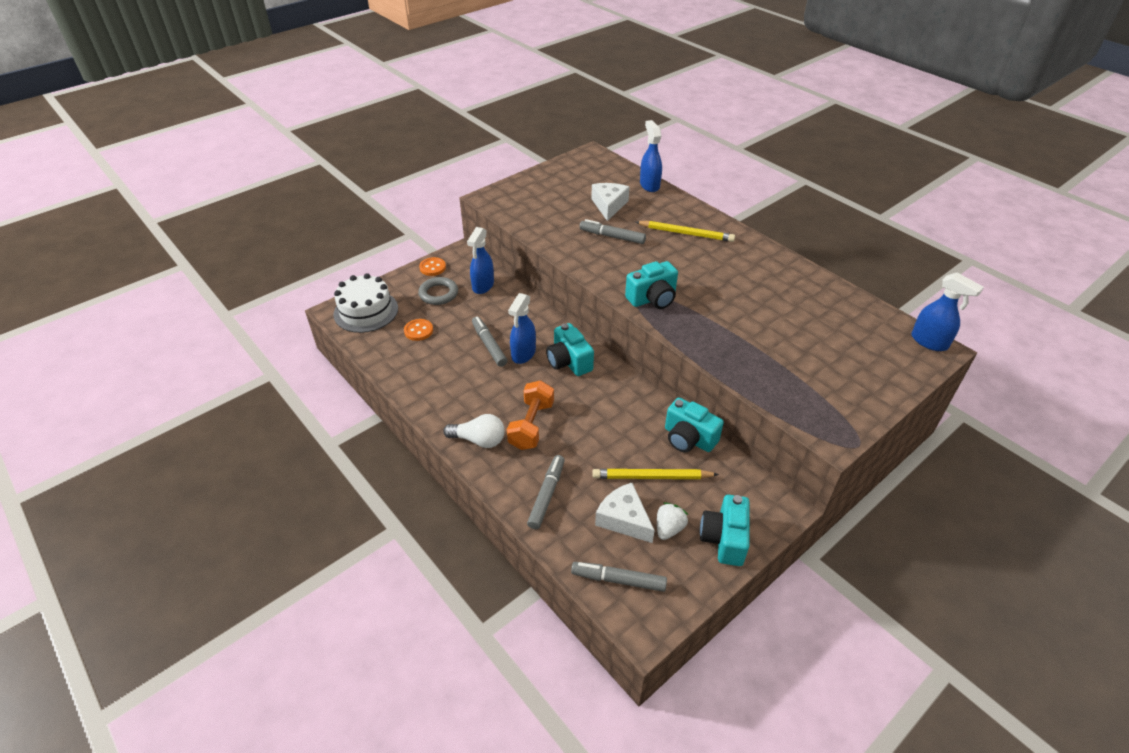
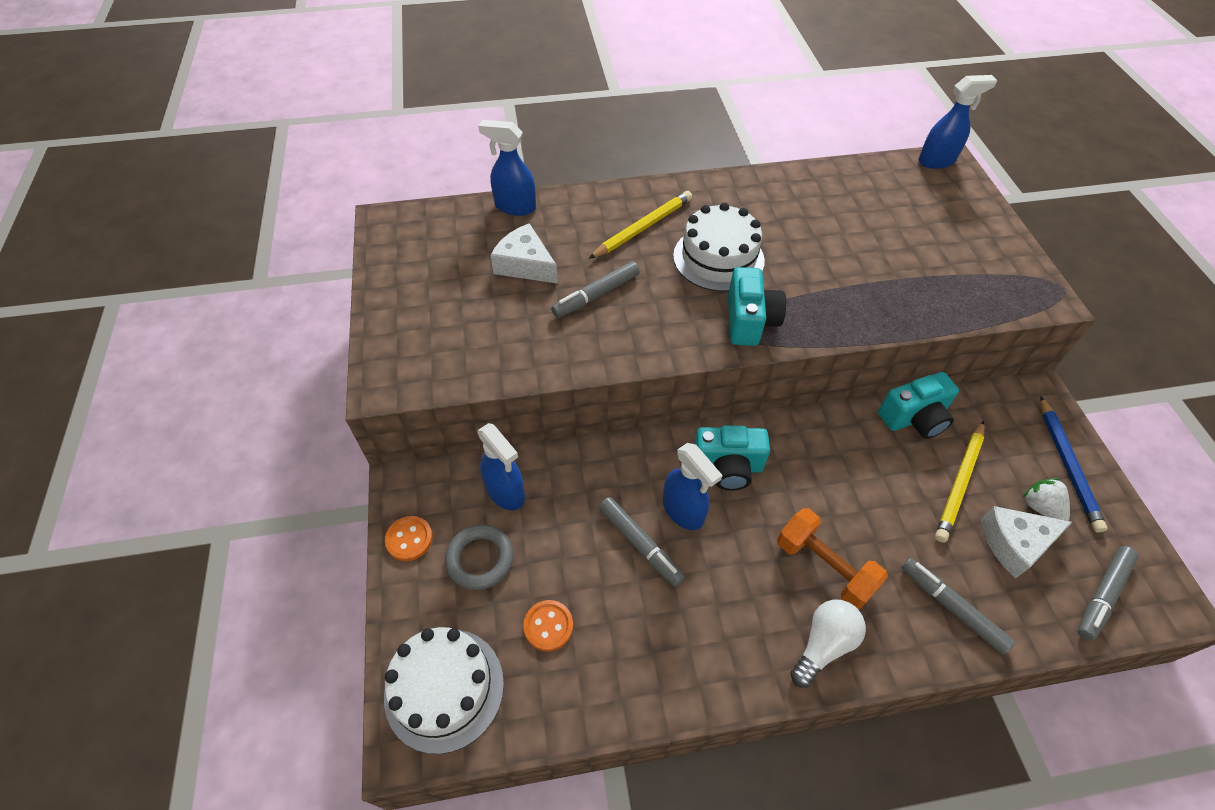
camera: 60 degrees left, 10 degrees up
(489, 345) = (640, 544): grey marker -> grey marker turned 135 degrees counterclockwise
(693, 270) = (718, 258): none -> white cake
(724, 539) = (1067, 466): turquoise camera -> blue pencil

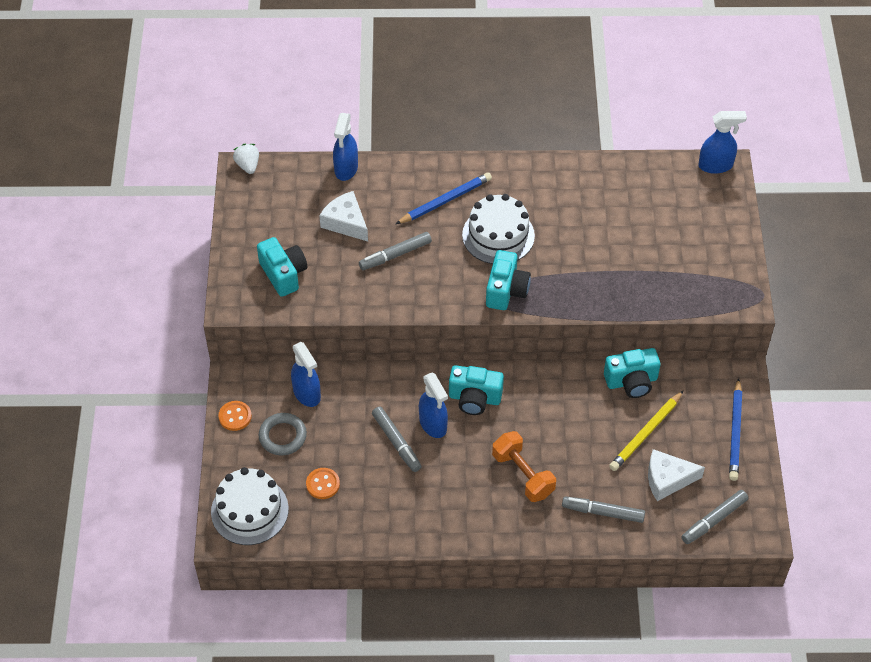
camera: 10 degrees right, 0 degrees up
(453, 335) = (283, 274): none -> turquoise camera
(515, 207) = (346, 169): blue spray bottle -> blue spray bottle turned 105 degrees counterclockwise
(643, 227) = (445, 200): yellow pencil -> blue pencil
(823, 645) = (505, 521): white light bulb -> none
(951, 608) = (603, 512): grey marker -> grey marker turned 45 degrees counterclockwise
(1040, 507) = (699, 458): white strawberry -> white strawberry (248, 165)

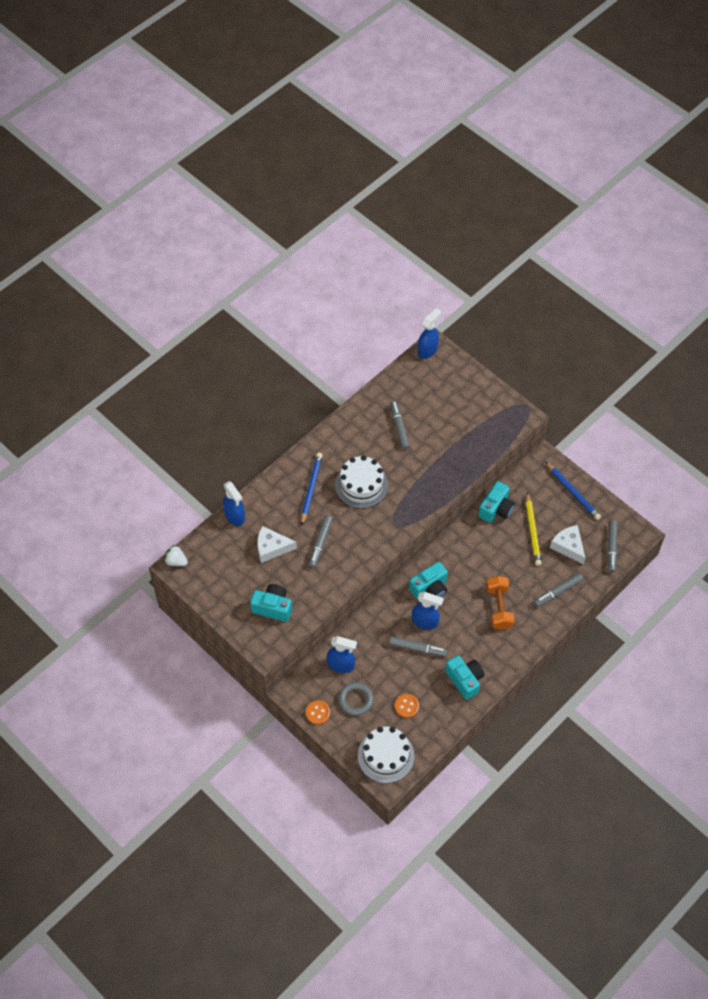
camera: 45 degrees left, 5 degrees up
(506, 290) = (401, 513): turquoise camera -> turquoise camera (465, 680)
(523, 475) = (499, 608): orange dumbbell -> orange dumbbell turned 75 degrees clockwise
(599, 213) = (399, 427): none -> grey marker
(667, 479) = (568, 546): white cheese -> white cheese turned 105 degrees clockwise

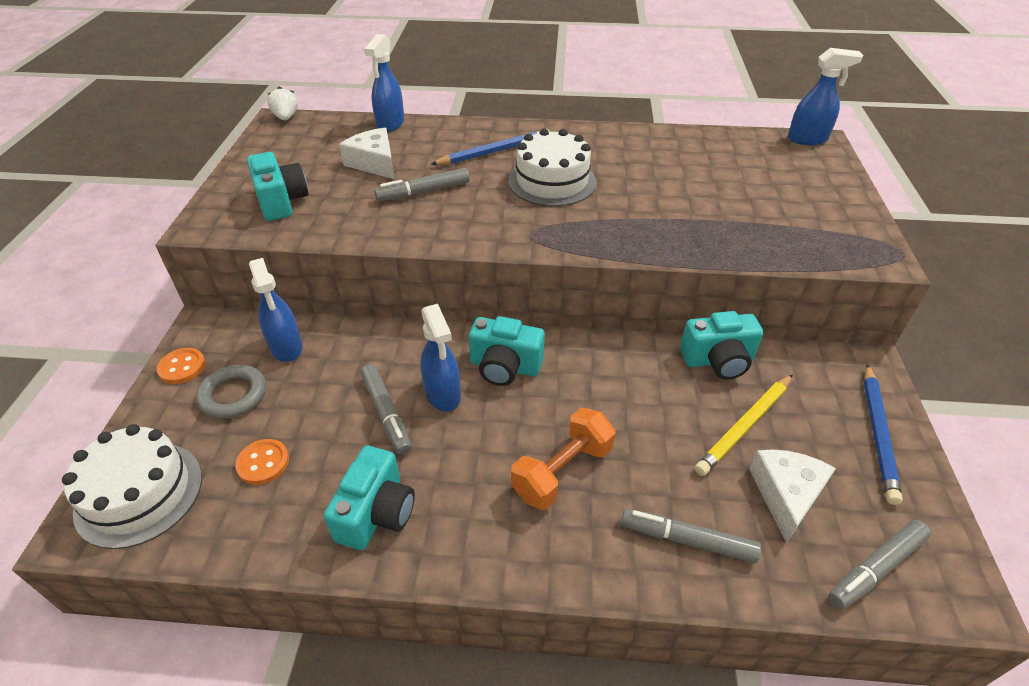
camera: 50 degrees right, 15 degrees down
(399, 427) = (675, 169): grey marker -> none

